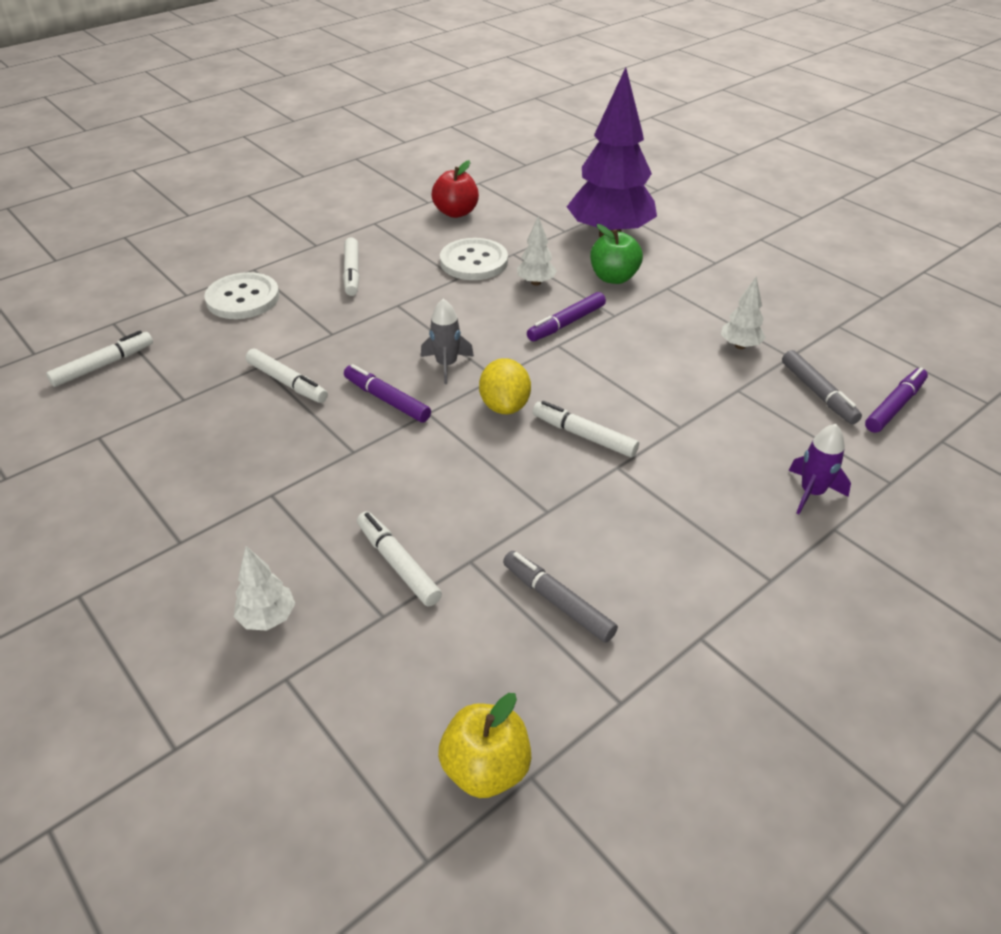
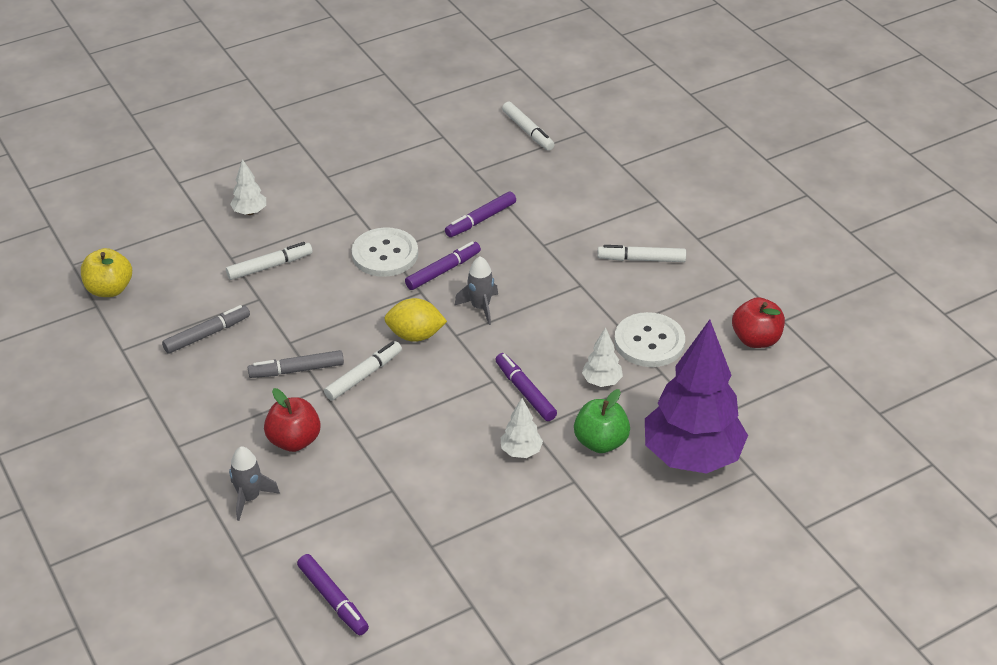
camera: 100 degrees right, 0 degrees up
(243, 298) = (608, 195): white button -> white button (385, 254)
(287, 382) = (481, 220): white marker -> purple marker
(709, 473) = (294, 440): none -> red apple
(740, 345) = (458, 511): white tree -> white tree (521, 451)
(811, 492) = (249, 498): purple rocket -> grey rocket
(818, 393) = (369, 547): grey marker -> grey marker (297, 370)

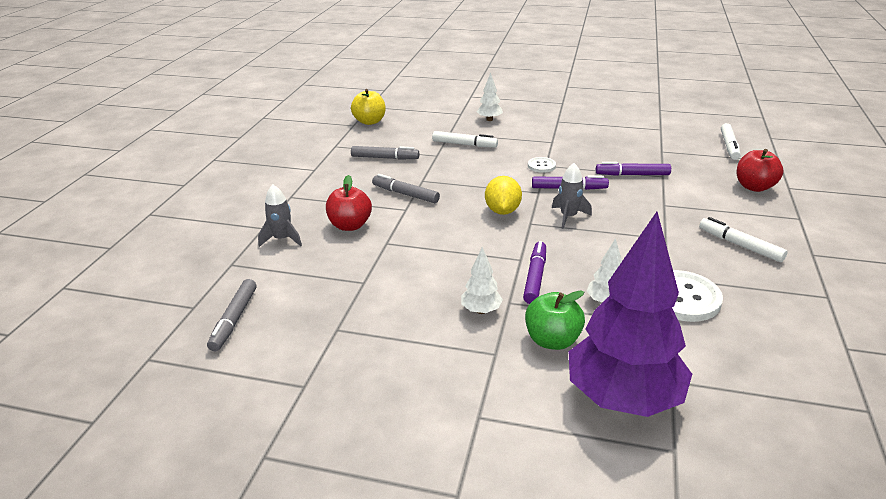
camera: 45 degrees right, 10 degrees down
(333, 599) = (234, 320): purple marker -> grey marker
(363, 375) = (439, 215): white marker -> none
(385, 254) = (541, 166): white button -> white button, size x0.52
(415, 335) = (502, 211): yellow lemon -> yellow lemon turned 45 degrees clockwise
(756, 339) = (797, 347): red apple -> red apple (754, 187)

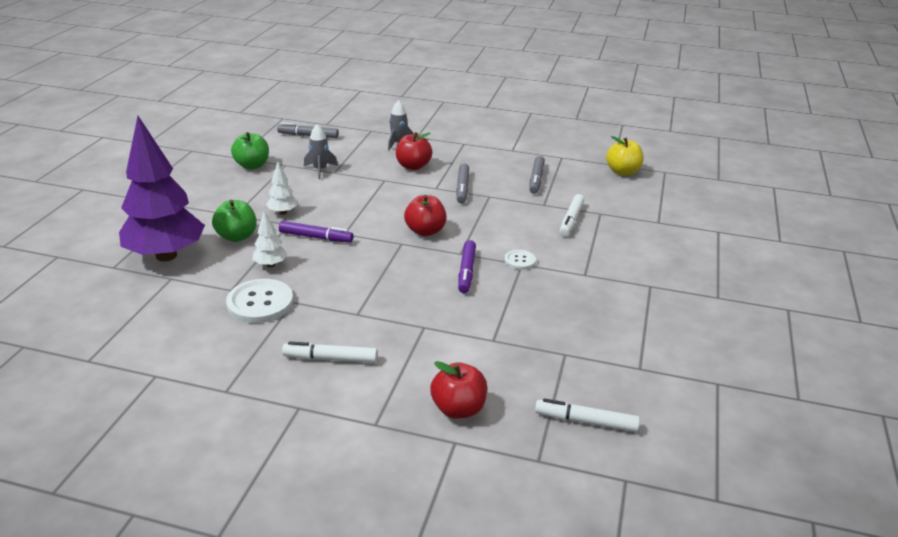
camera: 90 degrees right, 0 degrees up
(337, 363) = (252, 165): none -> green apple
(405, 194) = (462, 188): grey marker -> grey marker turned 150 degrees clockwise
(489, 119) = (644, 239): white tree -> none
(502, 211) = (425, 231): yellow lemon -> red apple
(568, 217) = (408, 264): grey rocket -> grey rocket (320, 170)
(632, 175) = (496, 317): purple marker -> none
(740, 245) = (330, 359): white marker -> white marker turned 135 degrees counterclockwise

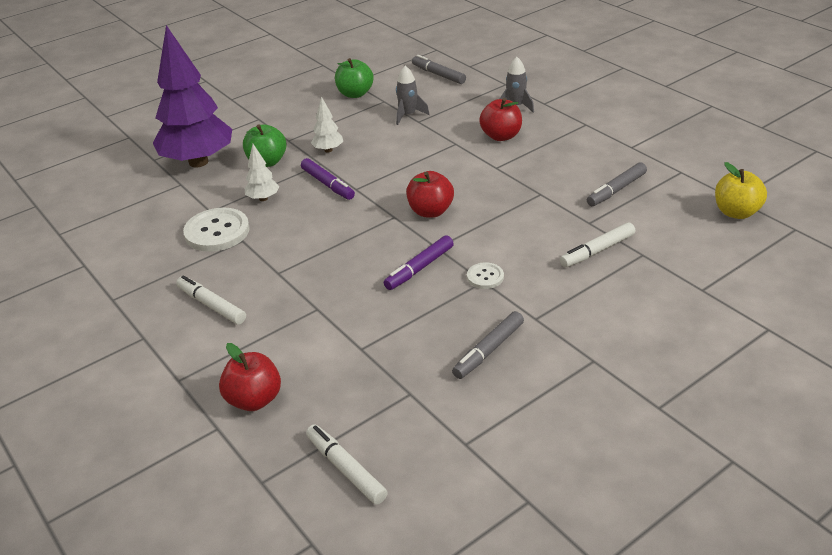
camera: 40 degrees right, 5 degrees up
(462, 188) = (523, 176): grey marker -> grey marker (488, 350)

